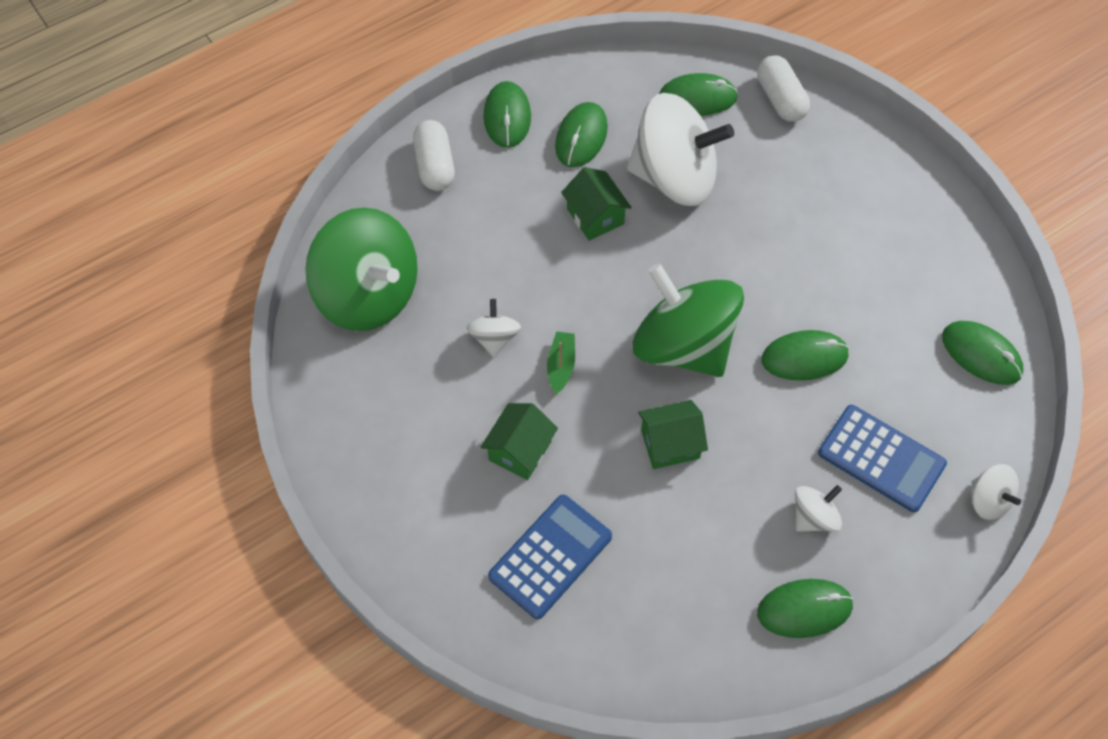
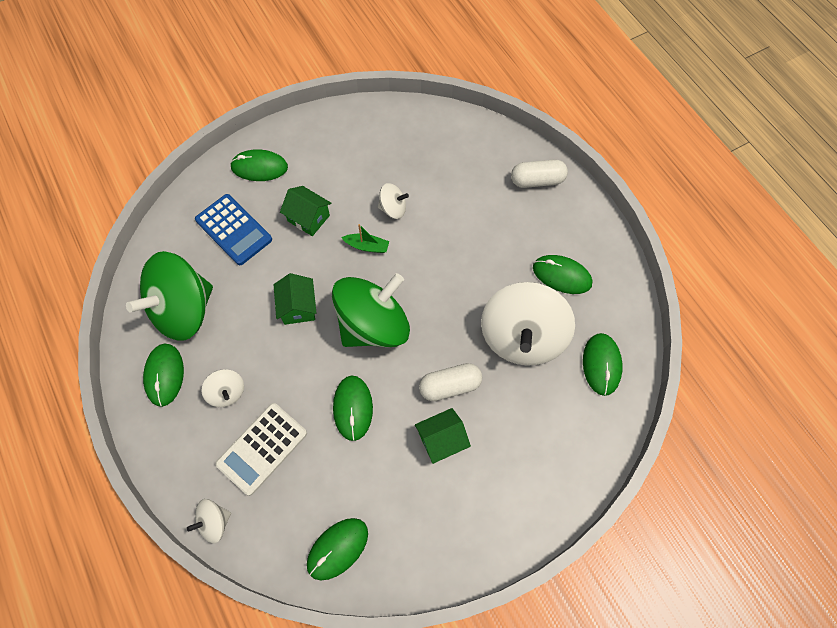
camera: 95 degrees right, 5 degrees up
(368, 294) = (434, 140): green spinning top -> green spinning top (183, 310)
(507, 117) = (581, 227): green mouse -> green mouse (259, 167)
(595, 216) = (488, 278): green house -> green house (441, 440)
(780, 99) = (601, 431): white capsule -> white capsule (450, 386)
(881, 458) = (262, 449): blue calculator -> white calculator

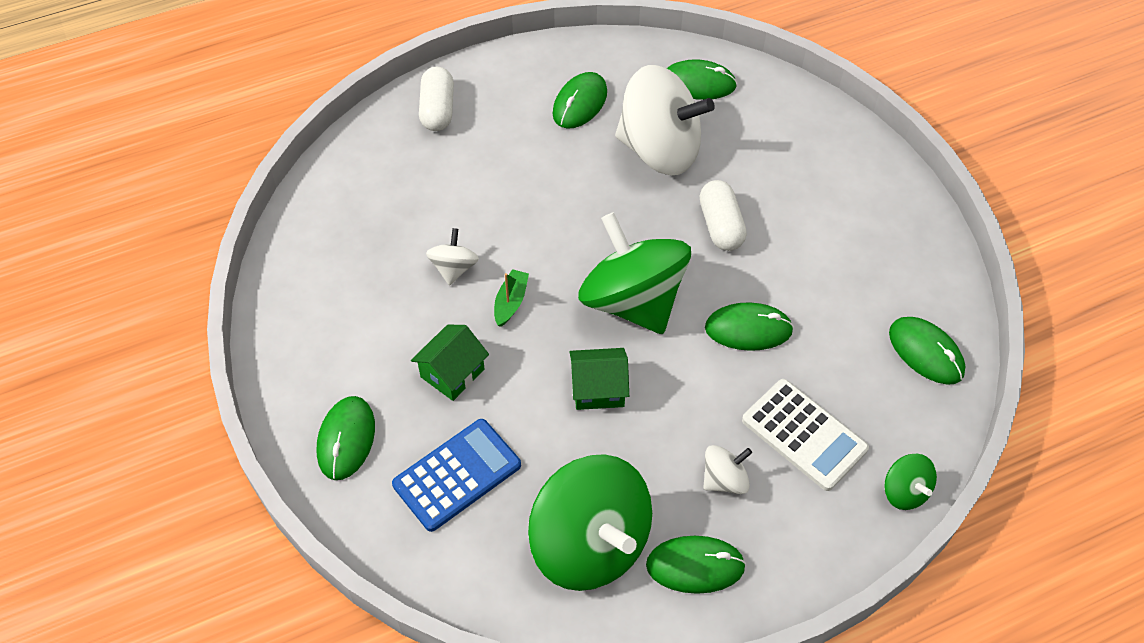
camera: 85 degrees left, 10 degrees down
(214, 522) = (904, 491): white spinning top -> green spinning top
(441, 440) = (790, 239): green house -> none

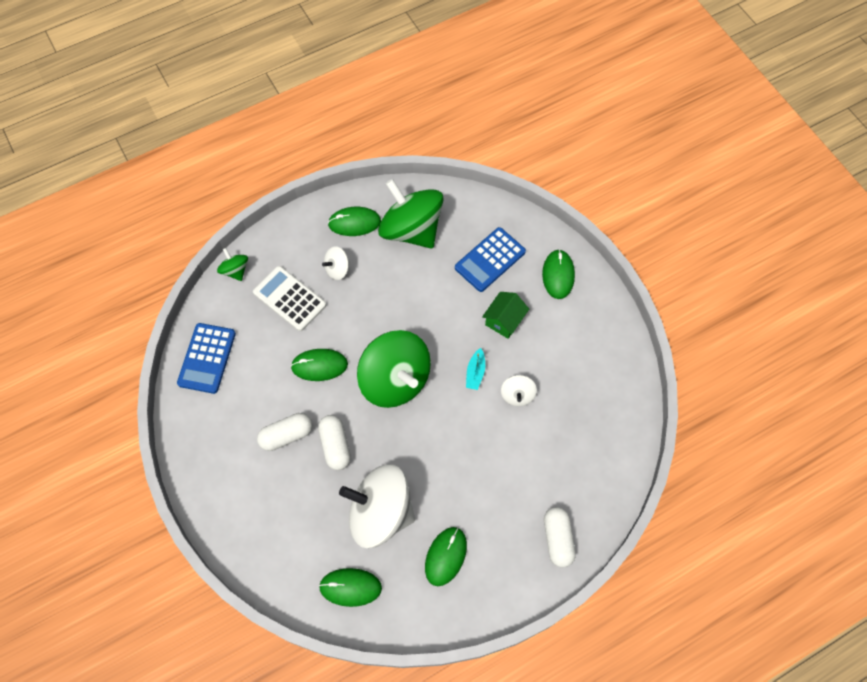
camera: 175 degrees right, 10 degrees up
(510, 302) = (475, 372): green boat -> turquoise boat
(598, 389) = (413, 317): green house -> none
(790, 243) = (286, 435): none -> white capsule
(926, 352) = (207, 358): green mouse -> blue calculator

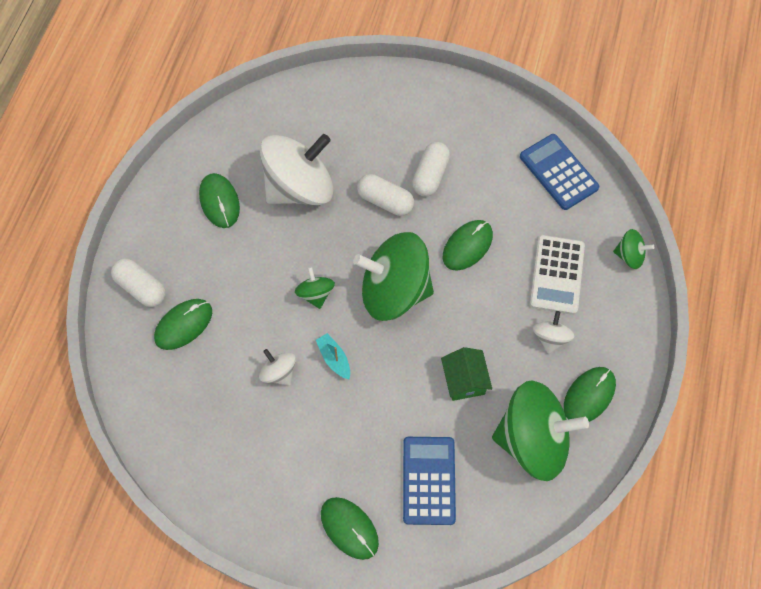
camera: 135 degrees right, 0 degrees up
(289, 299) = (557, 275): white calculator -> white calculator turned 105 degrees clockwise
(350, 587) = (270, 125): green mouse -> green mouse (183, 325)
(446, 424) = (315, 294): none -> green spinning top
(504, 320) = (355, 431): green house -> green house (464, 380)

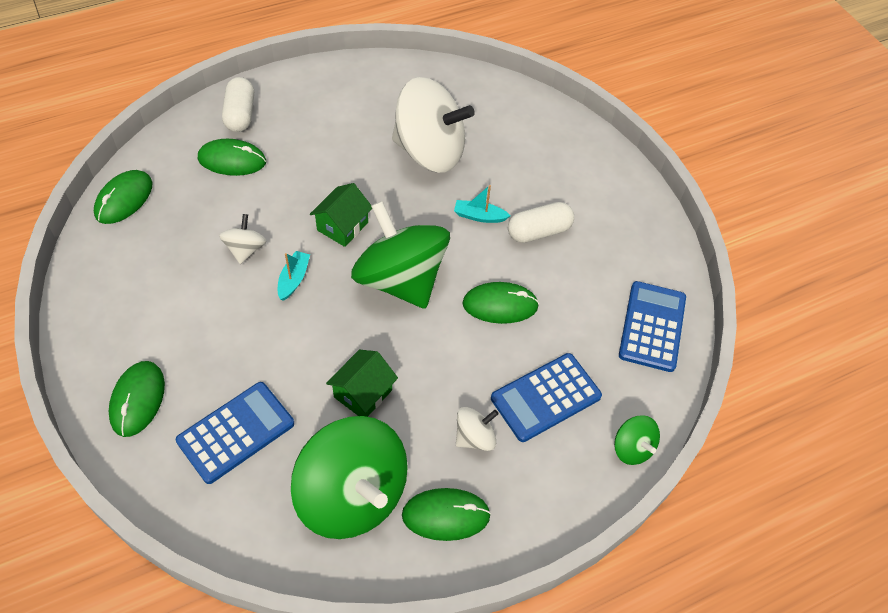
camera: 45 degrees right, 10 degrees down
(219, 202) = (363, 111): green mouse -> green mouse (124, 199)
(315, 294) = (342, 226): green spinning top -> green house
(385, 201) = (479, 216): white capsule -> turquoise boat
(557, 275) = (546, 397): white calculator -> blue calculator

